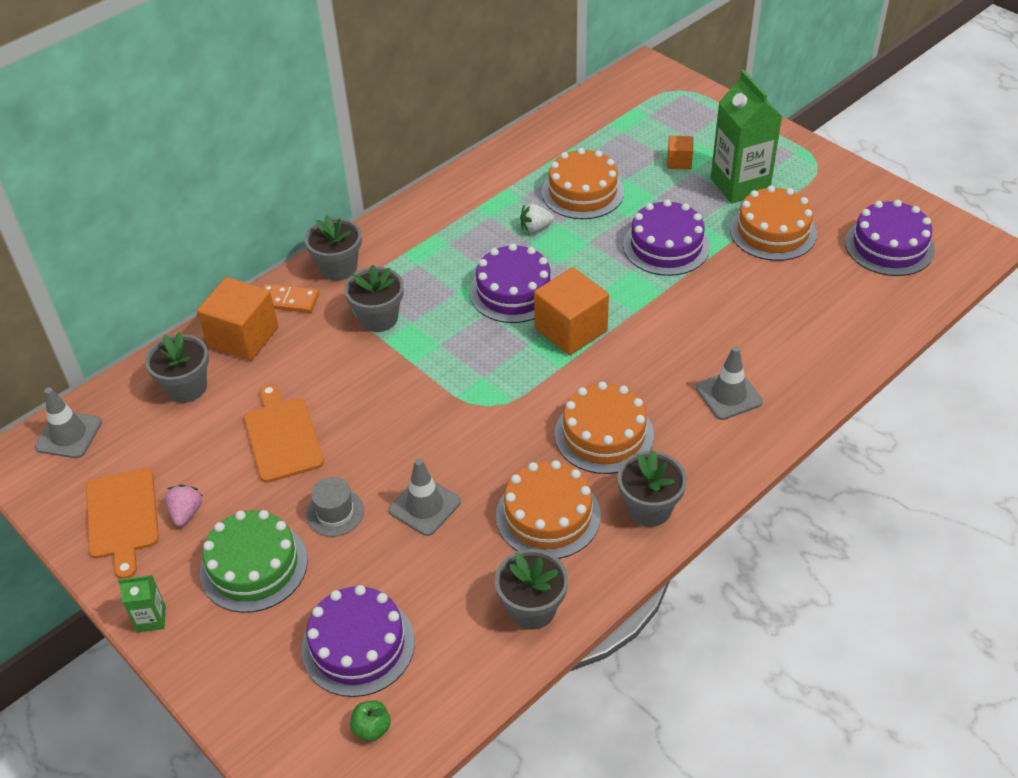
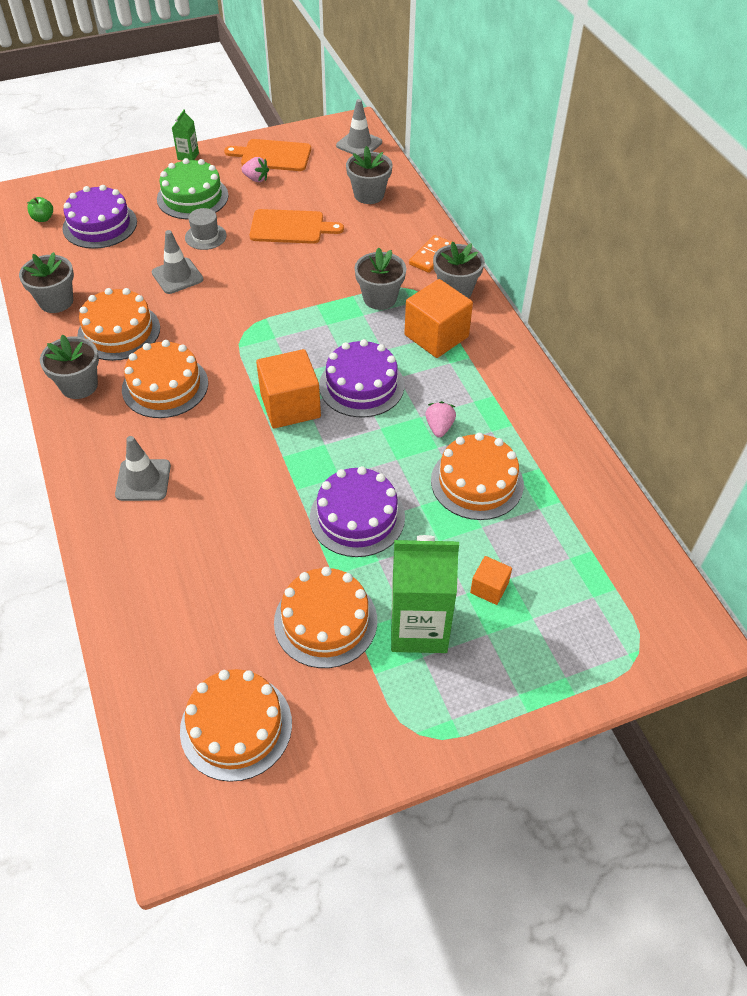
camera: 110 degrees right, 5 degrees up
(243, 337) = (404, 227): orange cube -> orange cube (436, 336)
(535, 228) = (439, 427): white strawberry -> pink strawberry
(889, 246) = (236, 726): purple cake -> orange cake

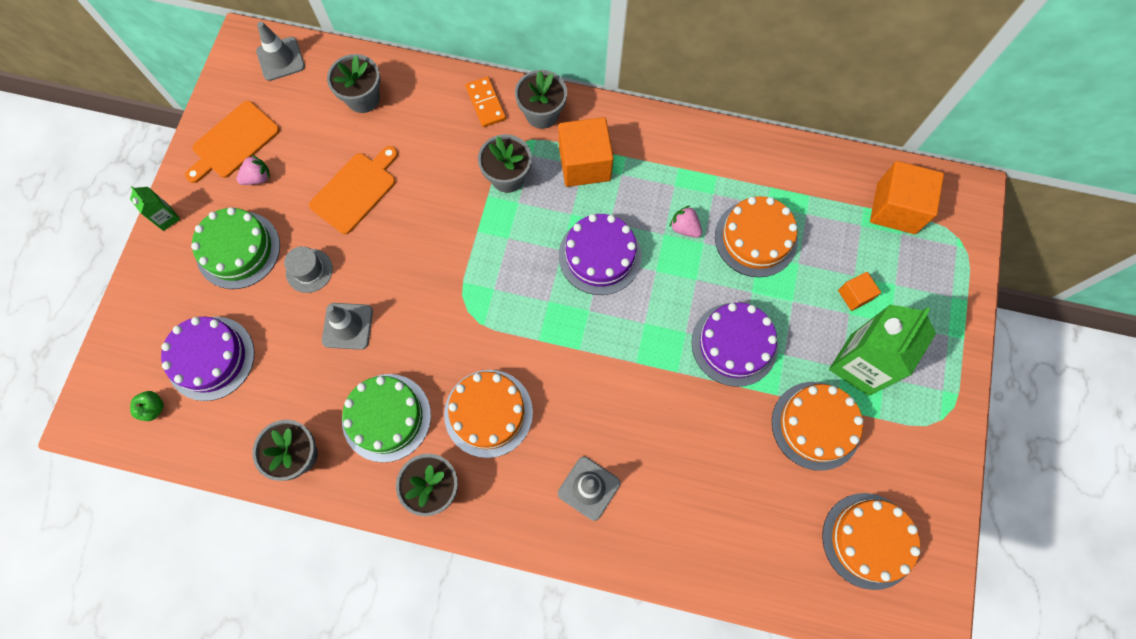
camera: 55 degrees left, 20 degrees up
(119, 331) = (386, 417): orange cake -> green cake
(290, 406) = (584, 324): orange cube -> orange cube (896, 208)

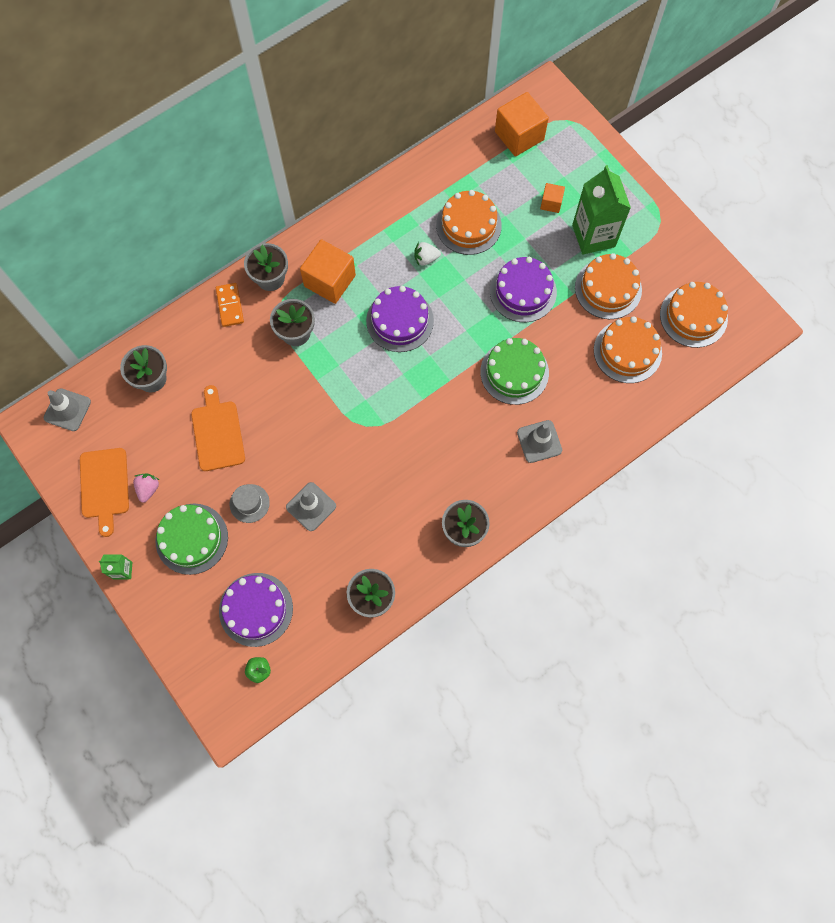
camera: 50 degrees left, 0 degrees up
(386, 417) = (394, 526): green cake -> green cake (514, 372)
(485, 103) = (230, 306): orange domino -> orange domino turned 60 degrees clockwise
(488, 413) = (444, 463): orange cake -> orange cake (627, 351)
(684, 228) = (426, 258): pink strawberry -> white strawberry

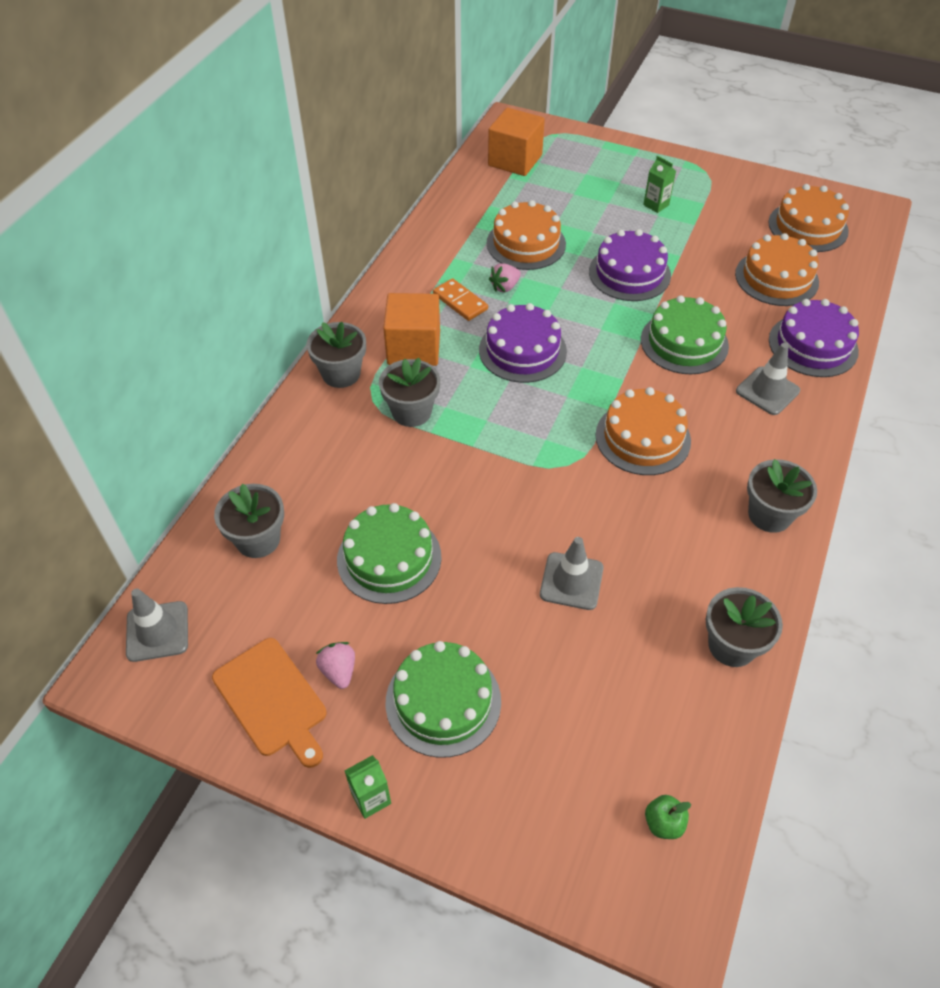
camera: 30 degrees left, 20 degrees down
(217, 433) = (389, 558): orange cutting board -> green cake
(230, 306) = (310, 420): orange domino -> orange domino (460, 302)
(249, 503) = (490, 617): grey hat -> none
(256, 609) = (597, 743): purple cake -> purple cake (813, 345)
(426, 258) = (505, 287): white strawberry -> pink strawberry
(551, 203) = (592, 197): orange cube -> none
(593, 236) = (656, 205): green carton -> green carton, size x0.46
(608, 288) = (709, 238): orange cake -> orange cake (642, 438)

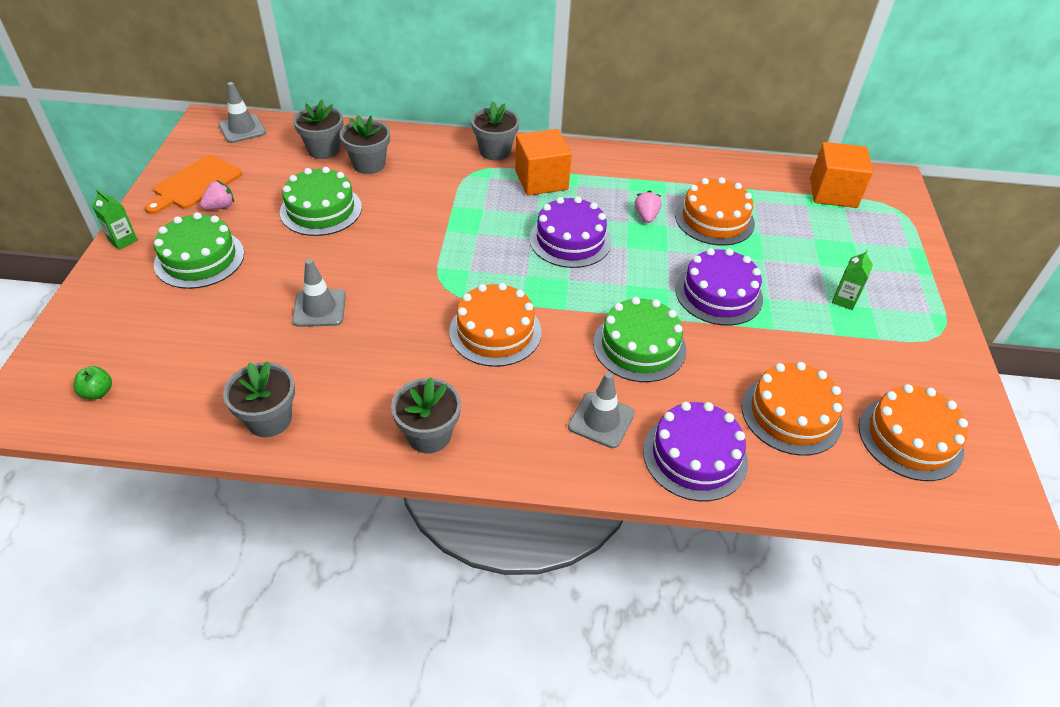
camera: 70 degrees right, 5 degrees down
(411, 412) = (470, 192): grey flower pot -> grey flower pot (369, 164)
(460, 302) = (611, 194): orange domino -> none
(505, 287) = (646, 216): pink strawberry -> pink strawberry turned 60 degrees clockwise

